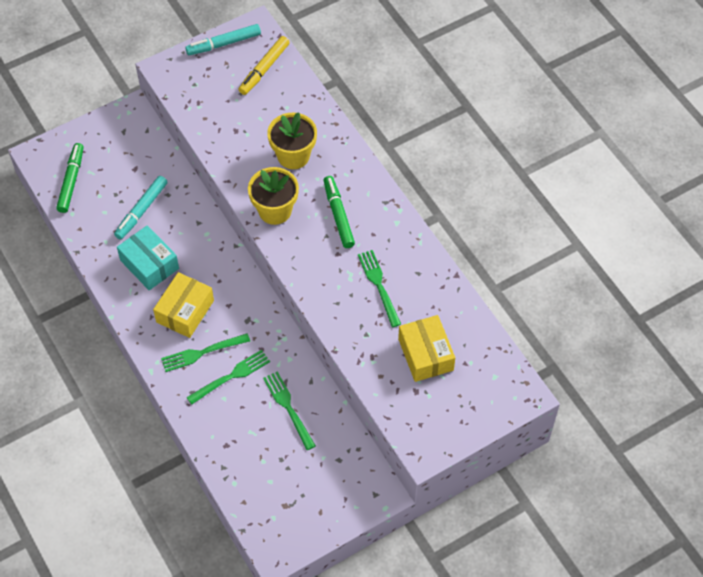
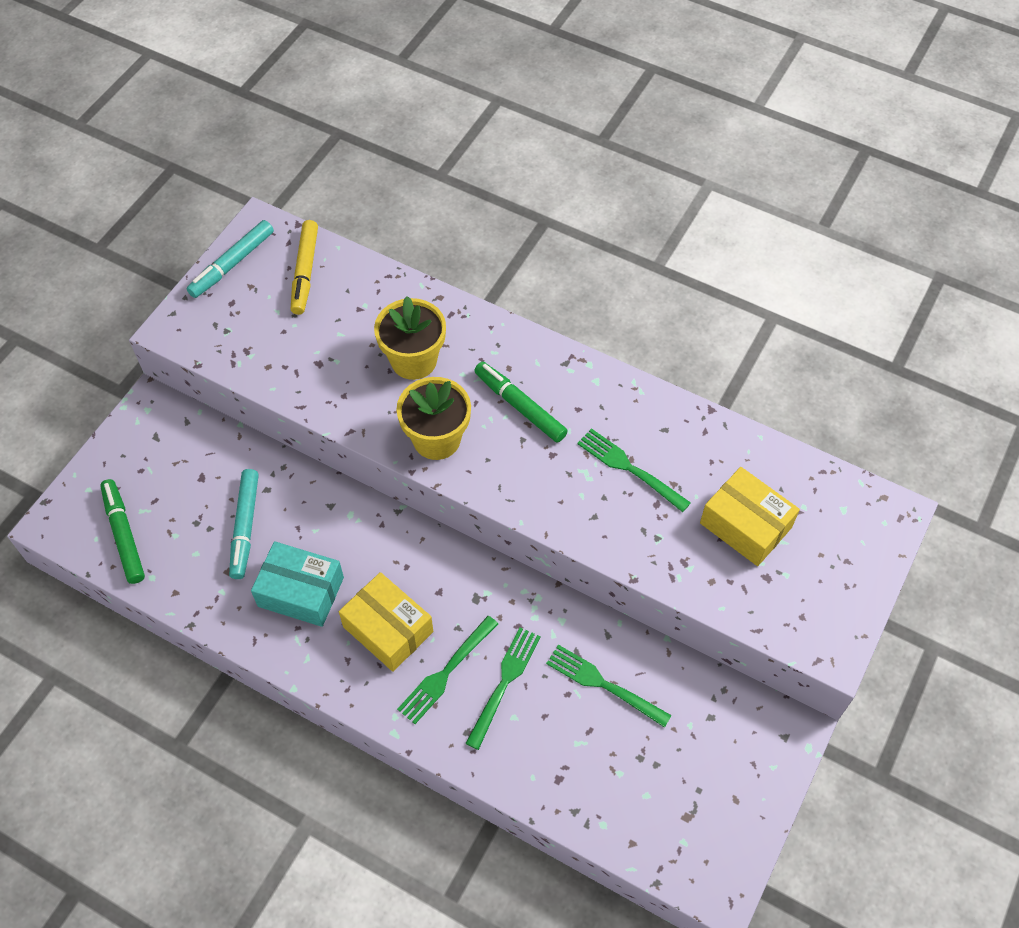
camera: 30 degrees left, 0 degrees up
(185, 311) = (388, 629): yellow box -> yellow box turned 45 degrees counterclockwise

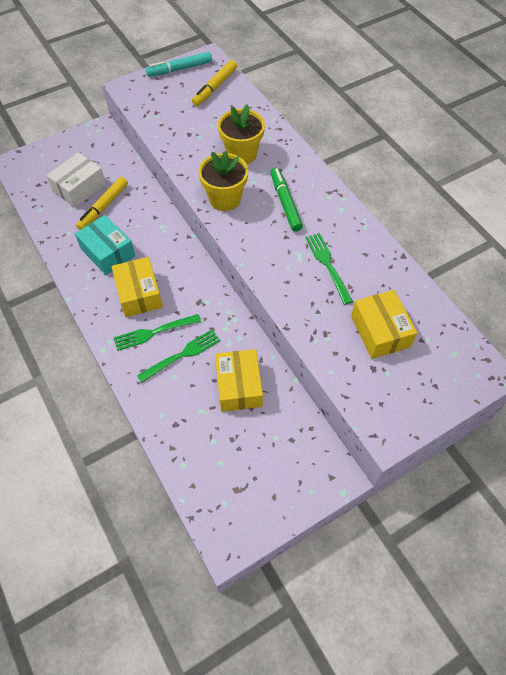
camera: 30 degrees right, 0 degrees up
(124, 535) = (42, 183): green marker -> none
(187, 515) = (79, 188): none -> white box
(245, 527) = (103, 207): turquoise marker -> yellow marker
(603, 684) = (239, 386): green fork -> yellow box

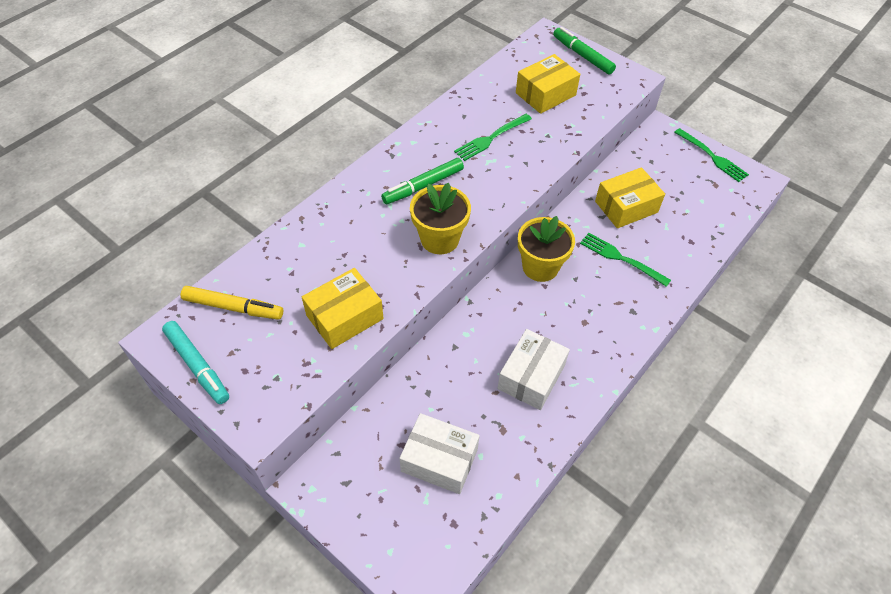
camera: 110 degrees left, 5 degrees down
(103, 207) = (462, 413): yellow marker -> none
(108, 252) = (531, 377): turquoise box -> white box
(139, 294) = (572, 321): yellow box -> yellow box (345, 317)
(154, 332) = (610, 290): green fork -> green fork (712, 156)
(241, 154) = (359, 243): yellow flower pot -> yellow flower pot (540, 267)
(440, 393) = (582, 55): none -> green marker

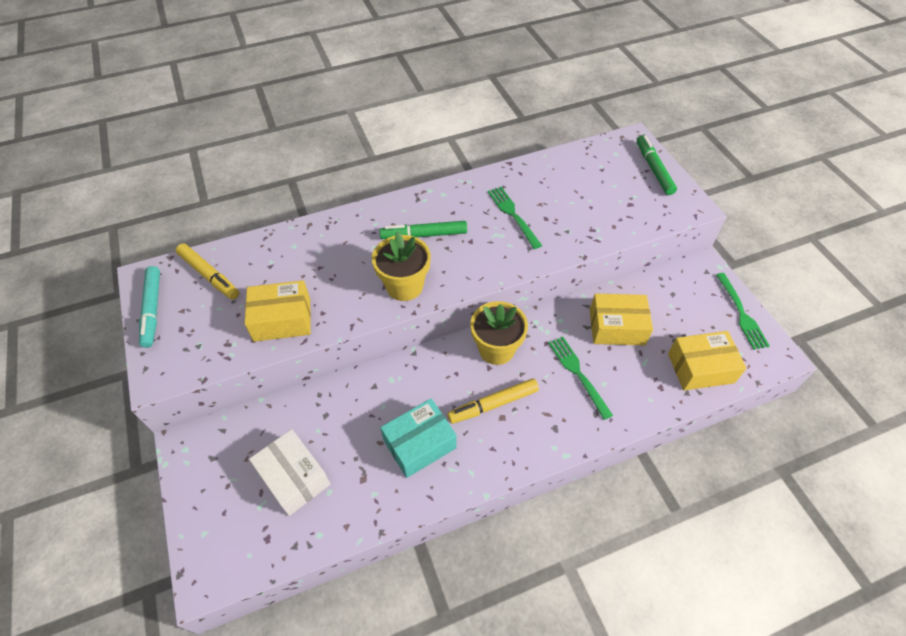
camera: 30 degrees right, 0 degrees up
(491, 138) = (513, 215): green fork -> green fork turned 75 degrees clockwise
(531, 377) = (420, 444): white box -> turquoise box
(545, 94) = (592, 193): yellow box -> yellow box (700, 368)
(570, 315) = (493, 404): none -> yellow marker

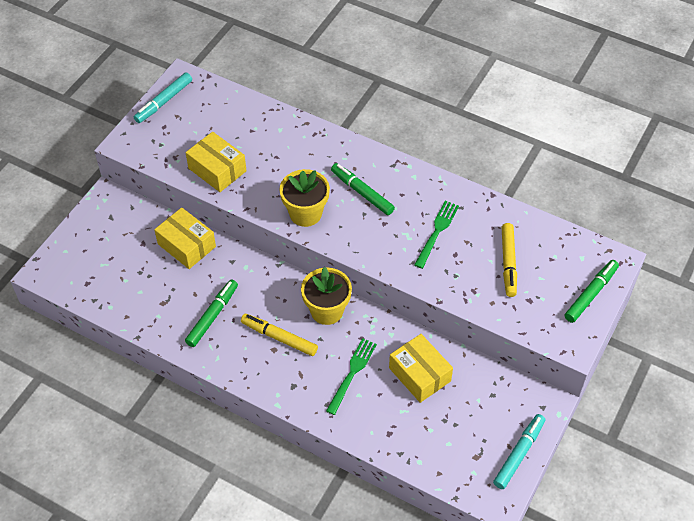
camera: 50 degrees right, 0 degrees up
(209, 275) = (214, 107): yellow marker -> yellow marker (508, 263)
(294, 477) = (133, 267): white box -> none
(420, 444) = (212, 316): turquoise box -> green marker
(700, 368) = (432, 451): yellow box -> yellow box (186, 245)
(741, 313) = (519, 454): green fork -> turquoise marker

